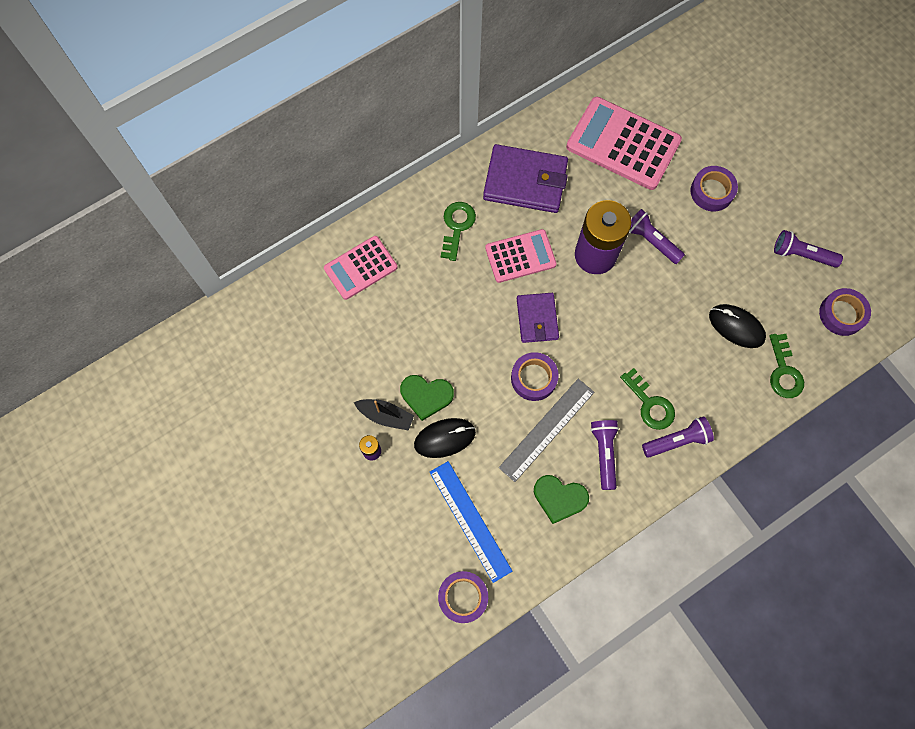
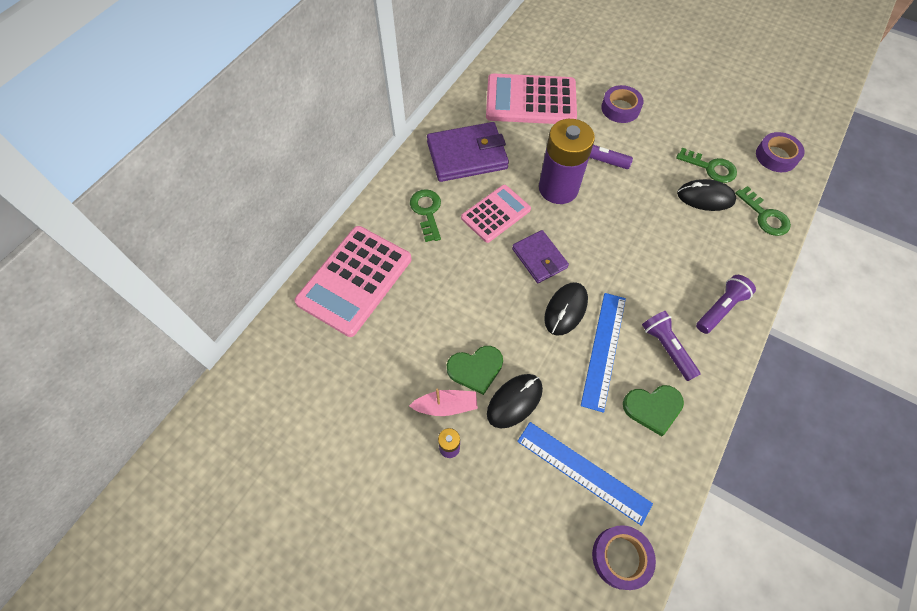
camera: 25 degrees left, 10 degrees down
(360, 268) = (355, 280): pink calculator -> pink calculator, size x1.63
(386, 416) = (446, 406): black boat -> pink boat
(533, 378) = (565, 310): purple tape -> black mouse
(547, 429) = (604, 350): grey ruler -> blue ruler
(650, 404) = (678, 288): green key -> green key (710, 168)
(802, 254) = (717, 126): purple flashlight -> none

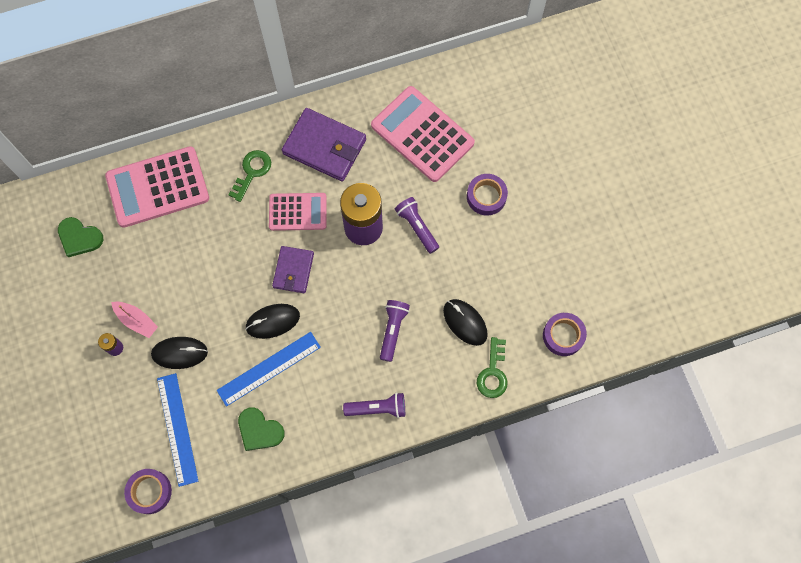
camera: 40 degrees right, 10 degrees up
(475, 369) = (176, 312): green heart -> green heart (79, 238)
(666, 348) = (311, 402): purple flashlight -> purple flashlight (393, 330)
(710, 168) = (498, 303): green key -> none

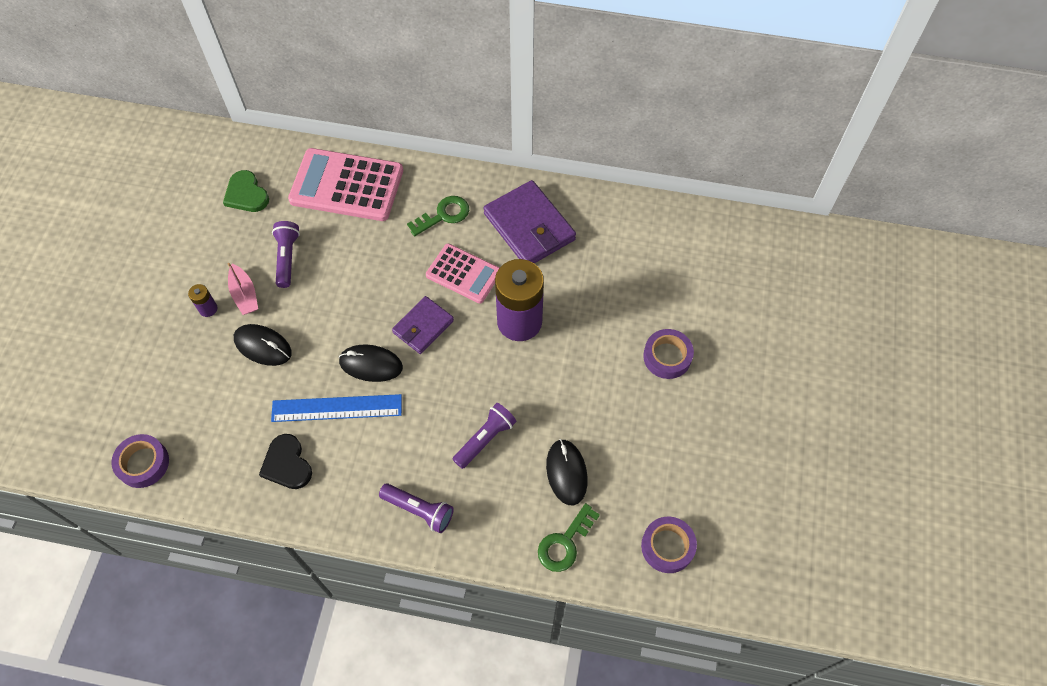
camera: 30 degrees right, 10 degrees down
(177, 429) = (211, 417): blue ruler -> none
(259, 430) = (287, 464): green heart -> black heart
(417, 227) = (574, 349): purple flashlight -> purple flashlight (287, 258)
(422, 134) = (635, 263): pink calculator -> none

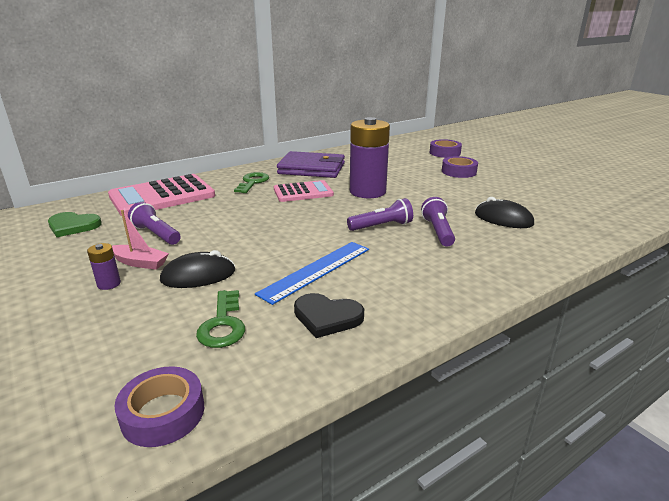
camera: 45 degrees left, 35 degrees down
(371, 364) = (306, 243): black mouse -> none
(419, 510) = (465, 277): purple flashlight -> purple flashlight (381, 226)
(423, 326) = (314, 216): purple wallet -> none
(565, 543) = (562, 239): green key -> green key (223, 324)
(667, 546) = (599, 214): purple tape -> purple tape (444, 153)

